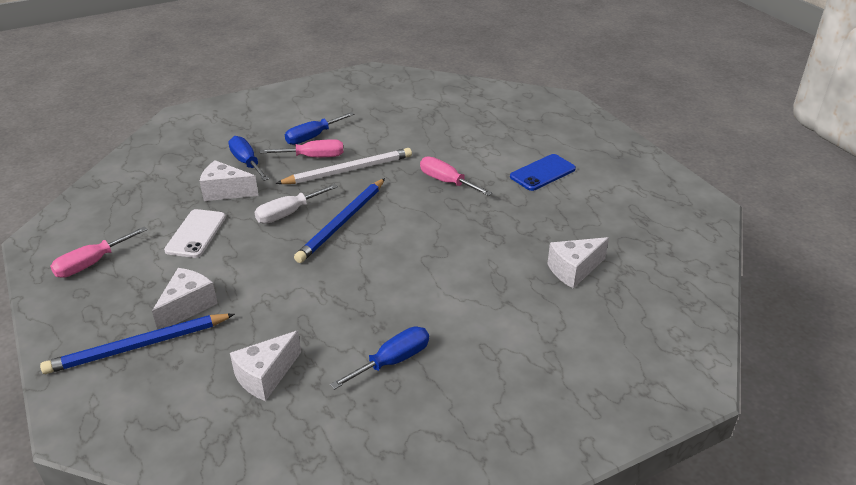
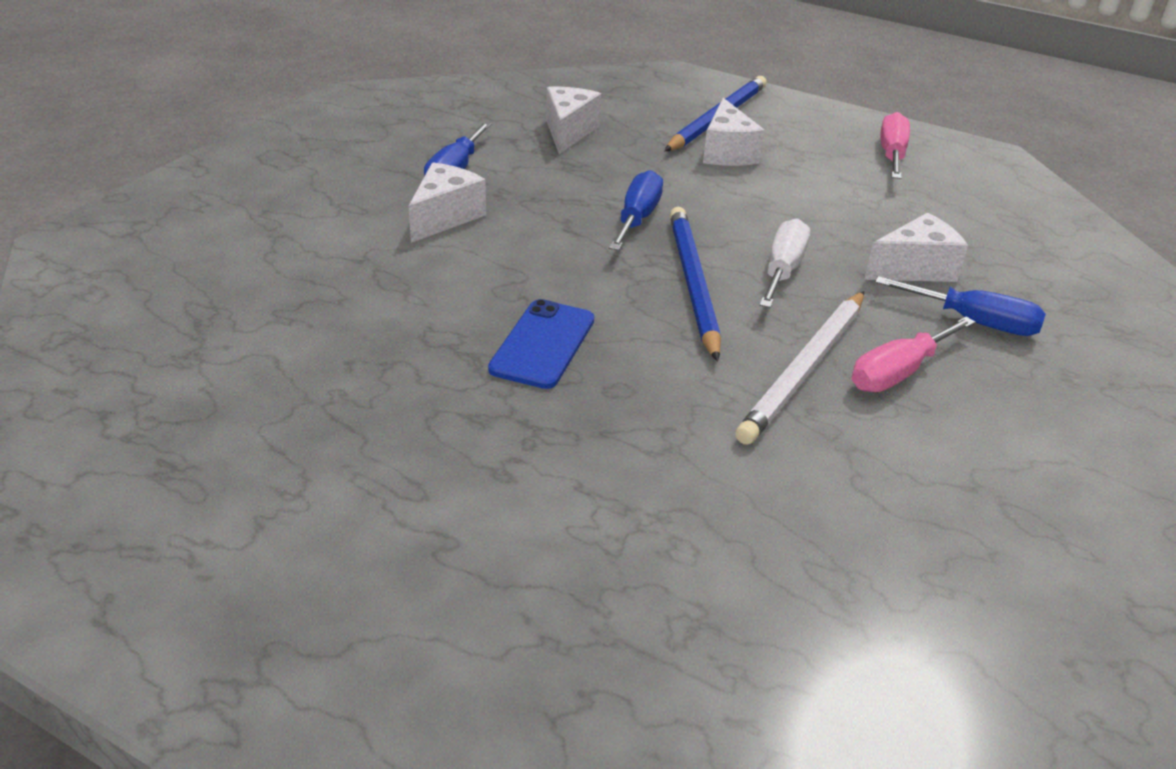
camera: 145 degrees right, 0 degrees up
(196, 234) = (848, 211): white phone -> none
(313, 137) = (970, 415): blue screwdriver -> blue screwdriver (637, 218)
(447, 182) = (611, 411): pink screwdriver -> none
(542, 173) = (436, 510): blue phone -> blue phone (542, 344)
(574, 270) = (279, 328): white cheese -> white cheese (445, 217)

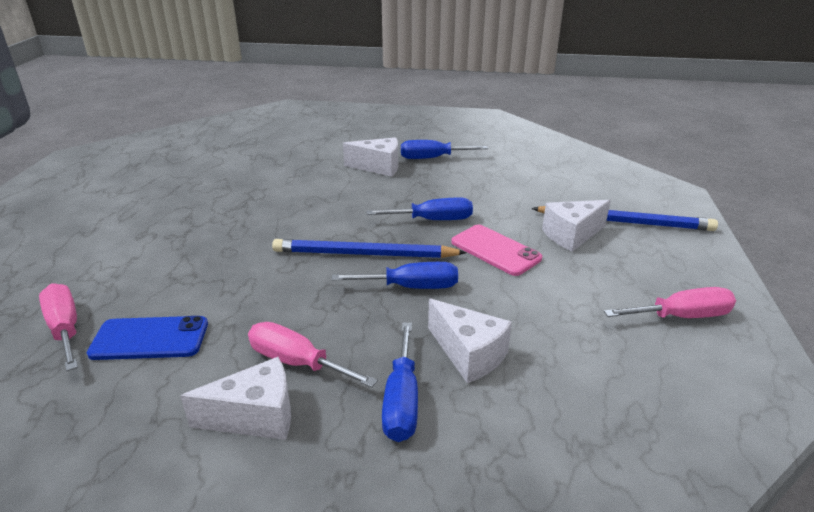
camera: 70 degrees right, 5 degrees down
(542, 344) = (264, 220): blue phone -> blue phone (150, 338)
(568, 132) = (525, 176): white cheese -> white cheese (256, 417)
(692, 283) = (364, 254): blue pencil -> blue pencil turned 150 degrees counterclockwise
(732, 201) = (495, 250): none -> pink phone
(760, 565) = (65, 329): none -> pink screwdriver
(782, 270) = (411, 287): white screwdriver -> blue screwdriver
(805, 369) = (280, 316): white pencil -> none

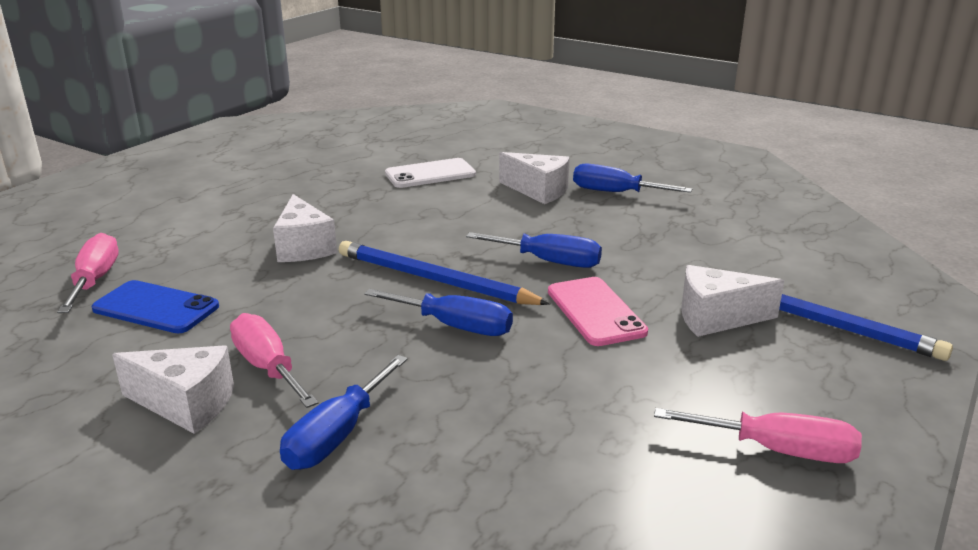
camera: 25 degrees right, 5 degrees down
(286, 169) = (430, 174): none -> white phone
(468, 354) = (454, 412): white cheese -> white cheese (304, 247)

